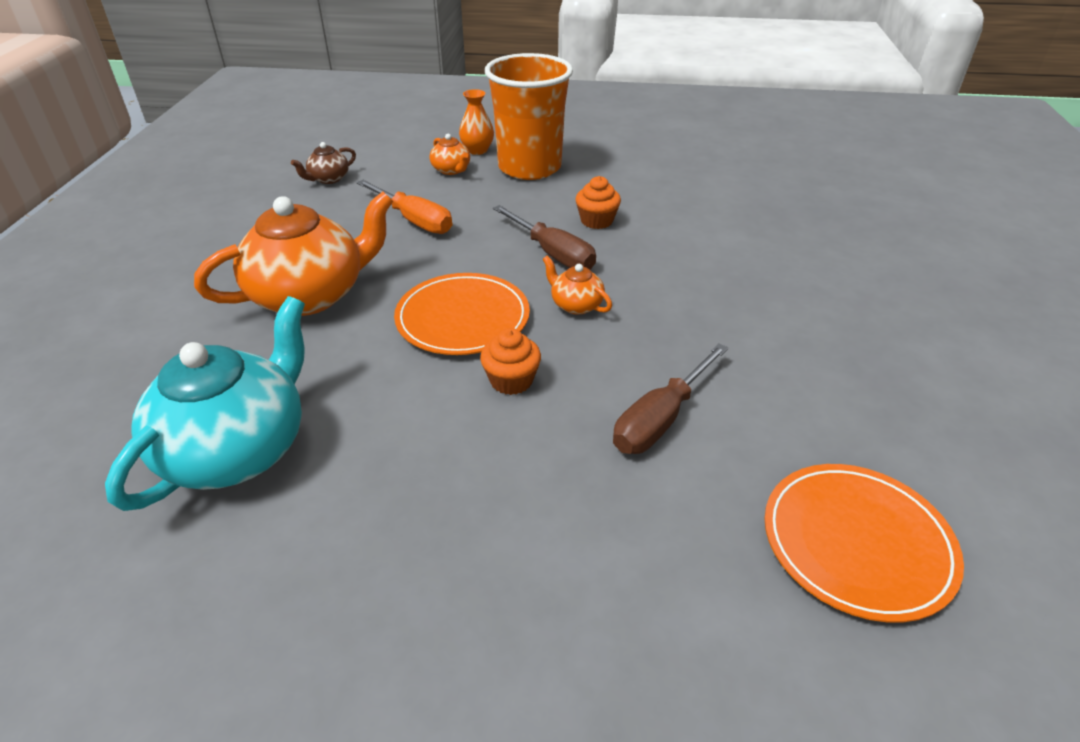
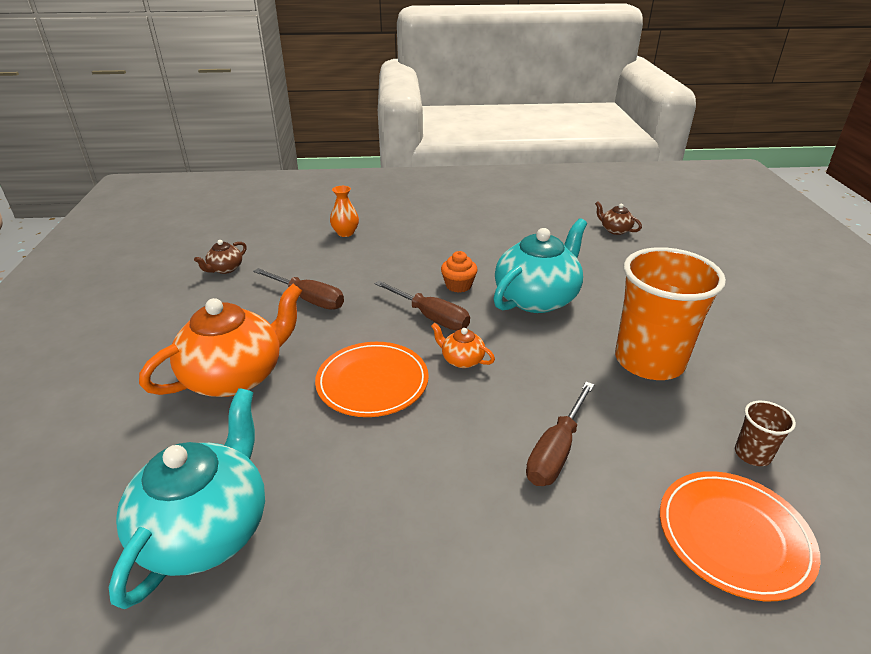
camera: 10 degrees left, 5 degrees down
(414, 220) = (309, 299): orange screwdriver -> brown screwdriver
(451, 170) = (328, 252): orange teapot -> none
(511, 380) = (427, 433): orange cupcake -> none
(529, 168) = (392, 244): orange cup -> orange cup (649, 361)
(690, 244) = (537, 298): none -> turquoise teapot
(817, 173) = (615, 230): none -> brown teapot
(914, 454) = (752, 454): none -> brown cup

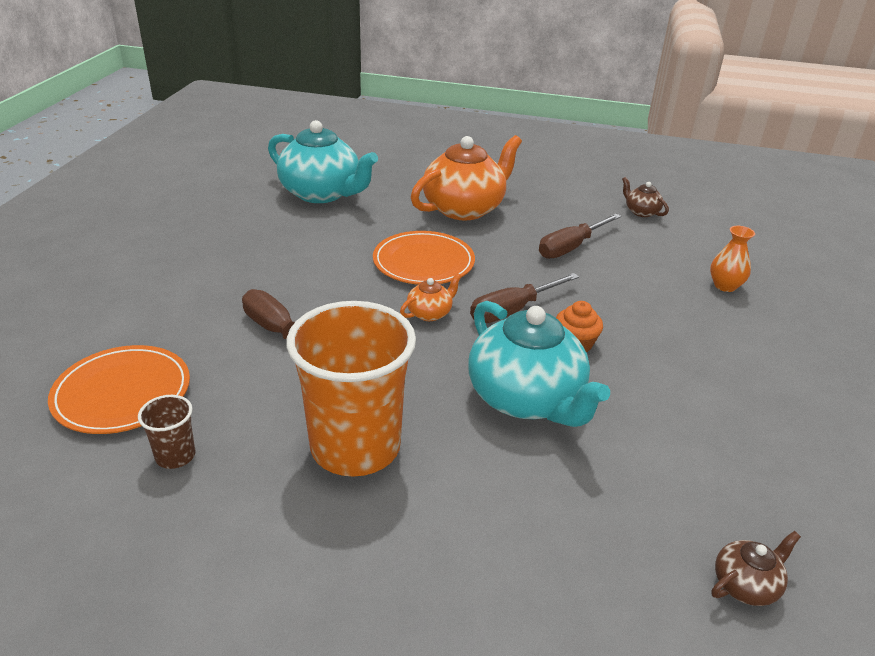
camera: 105 degrees right, 0 degrees up
(236, 376) = (464, 208): orange teapot -> orange teapot turned 105 degrees counterclockwise

